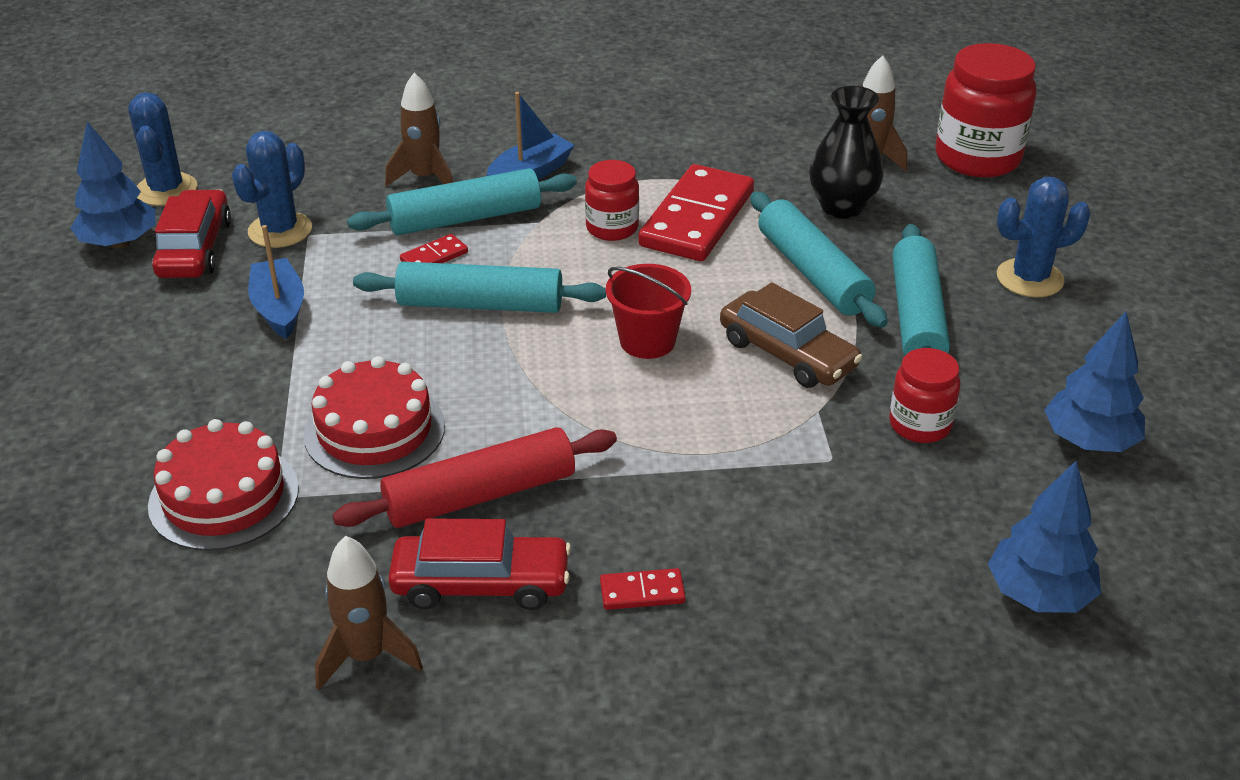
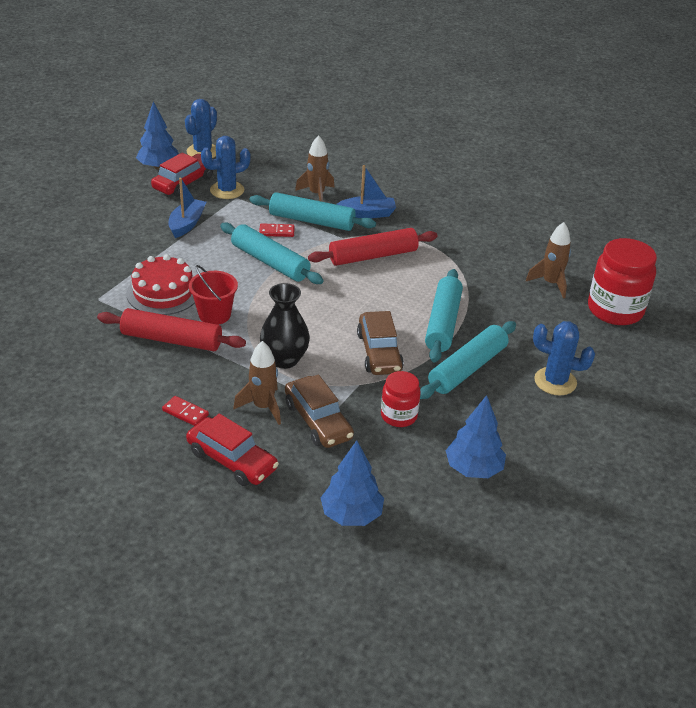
camera: 35 degrees right, 0 degrees up
(224, 497) = (79, 288): red cake -> none
(366, 656) = (57, 375): brown rocket -> brown rocket (263, 407)
(481, 584) = (129, 373): red car -> red car (232, 460)
(612, 228) = (373, 256): red jar -> red rolling pin
(647, 341) = (322, 314): red bucket -> red bucket (214, 315)
(696, 218) = (420, 271): red domino -> none
(833, 492) = (318, 421): none -> brown car
(842, 207) = (502, 300): black vase -> black vase (284, 359)

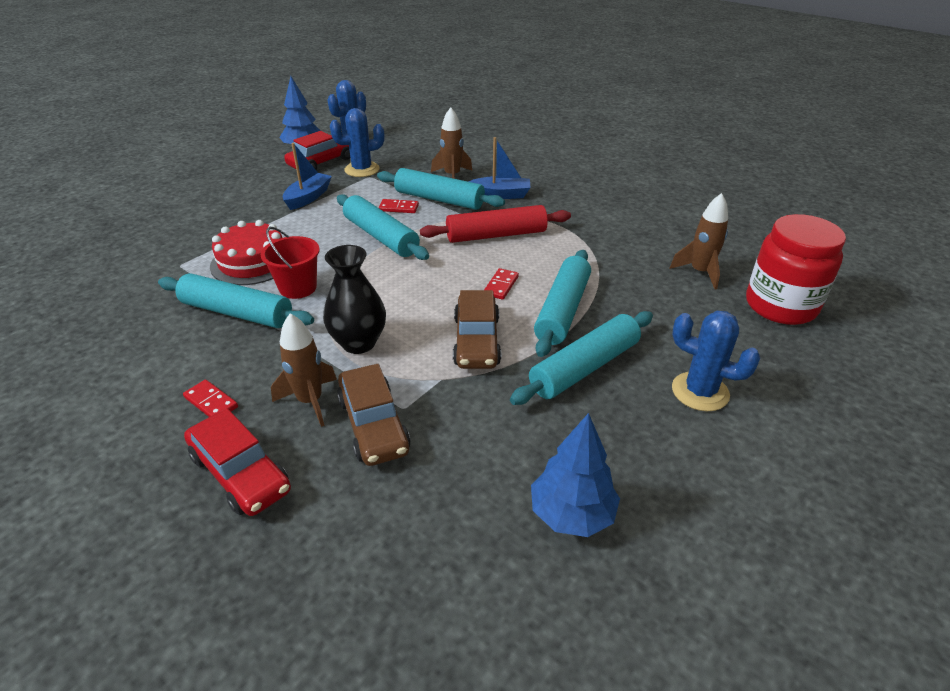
camera: 10 degrees right, 0 degrees up
(171, 340) = (237, 313): red rolling pin -> turquoise rolling pin
(351, 515) = (375, 577): blue tree -> none
(388, 304) = (501, 286): none -> red domino
(399, 416) = (482, 425): red jar -> none

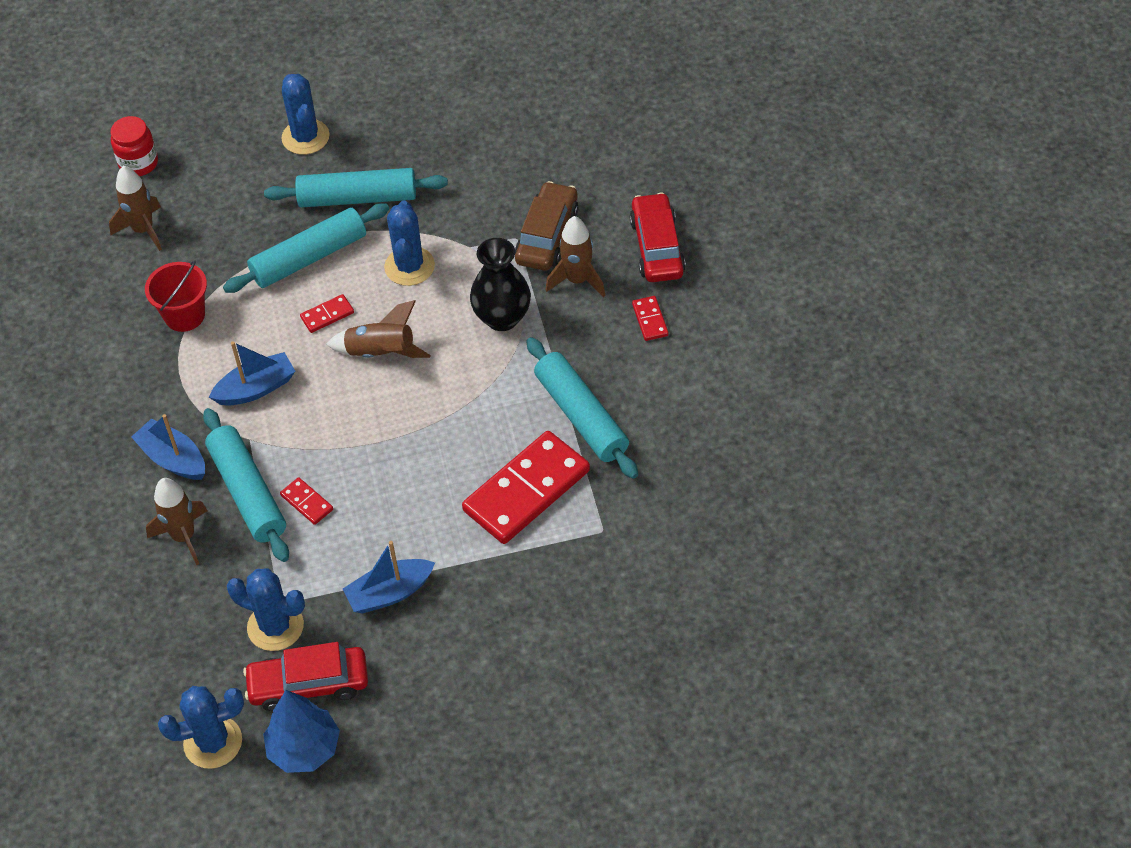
camera: 140 degrees left, 15 degrees up
(252, 262) = (526, 491): red cake -> red domino
(298, 288) = (507, 420): red bucket -> red bucket (184, 315)
(380, 236) = (370, 457): turquoise rolling pin -> none
(434, 283) = (381, 353): none -> brown rocket
(476, 341) = (409, 266): brown car -> blue cactus
(496, 235) = (256, 388): red rolling pin -> blue boat
(571, 514) = (479, 115): blue tree -> none
(780, 306) = (138, 163): red jar -> red jar, size x0.57

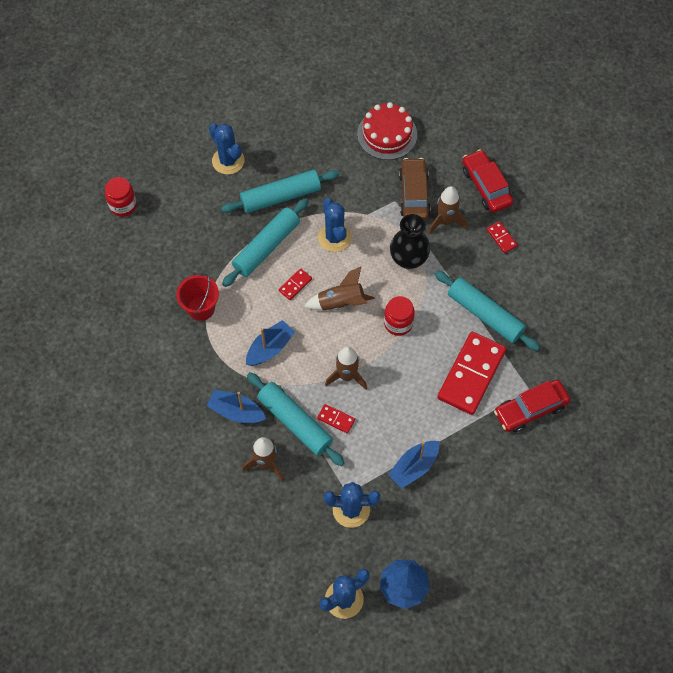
camera: 20 degrees left, 10 degrees up
(143, 230) = (147, 253): brown rocket -> brown rocket (347, 376)
(309, 684) = (388, 543): red car -> red car (530, 409)
(450, 398) = (398, 323): none -> red jar
(543, 149) = (387, 134): none -> red cake

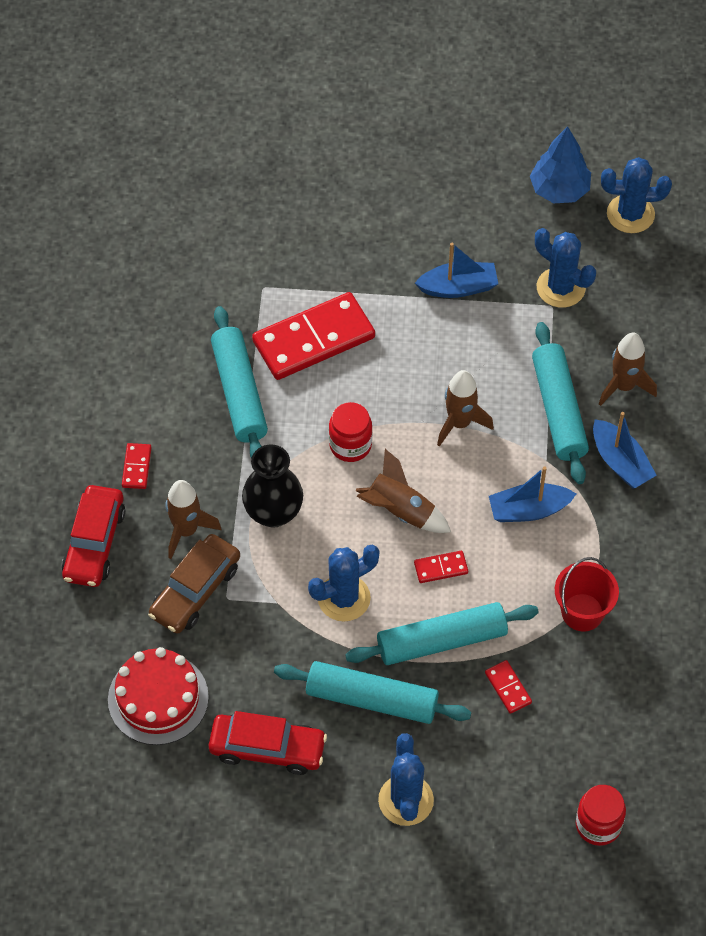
camera: 145 degrees left, 5 degrees down
(334, 237) = (344, 598): blue cactus -> blue cactus turned 45 degrees clockwise
(336, 419) = (508, 385): red domino -> red domino (508, 688)
(530, 409) = (280, 267): red car -> red car (267, 749)

